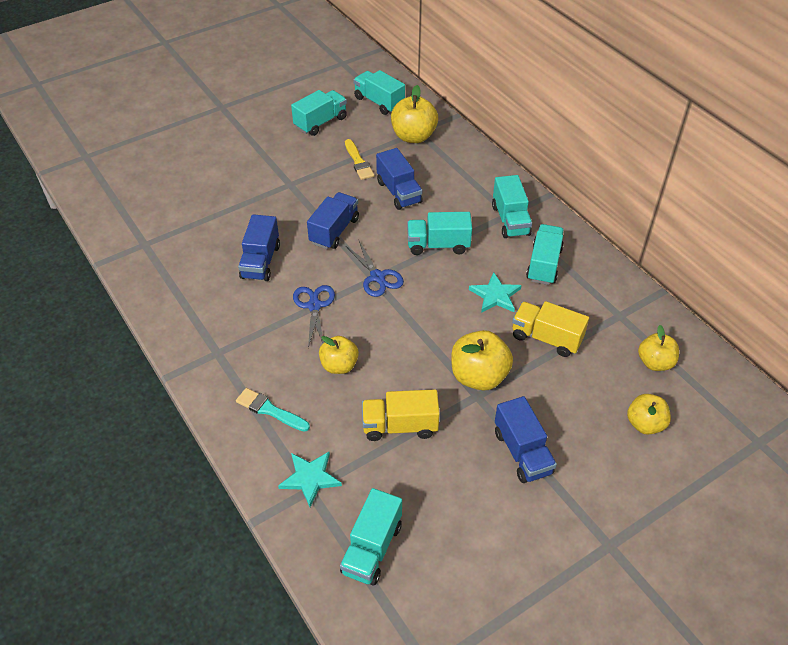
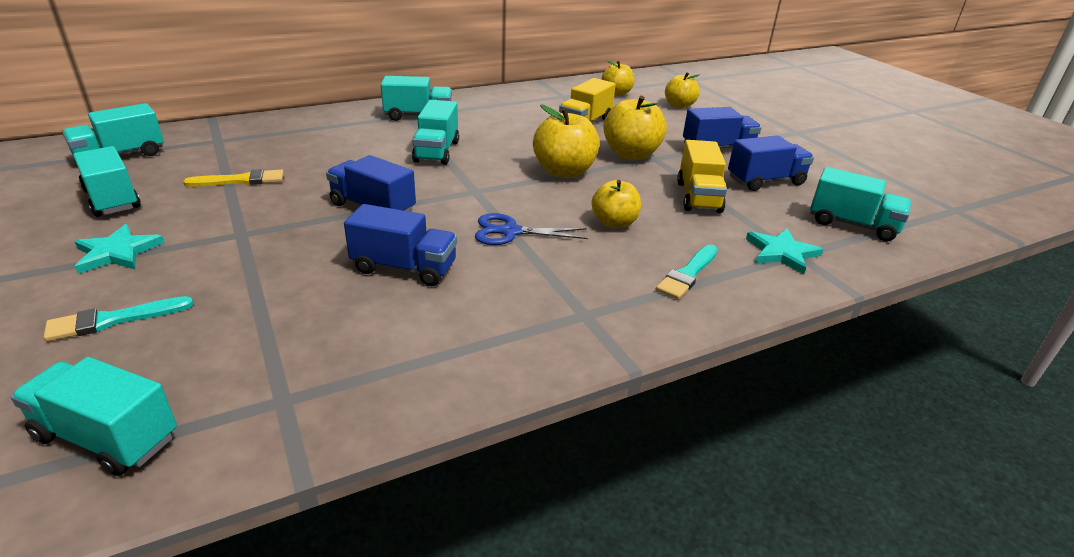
camera: 85 degrees left, 15 degrees down
(203, 171) = (114, 320): none -> turquoise brush
(377, 277) = (474, 188): blue scissors -> none
(399, 192) = (327, 162): blue truck -> blue truck (765, 181)
(413, 136) = (225, 143): yellow apple -> yellow apple (564, 172)
(495, 295) = (524, 135): turquoise star -> turquoise star (117, 252)
(544, 264) = (490, 112): turquoise truck -> turquoise truck (107, 437)

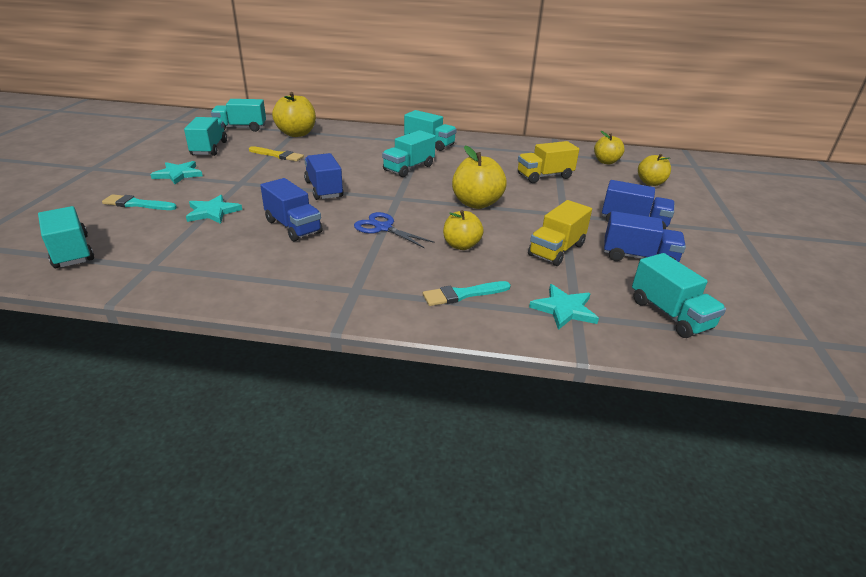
camera: 35 degrees right, 0 degrees up
(261, 288) = (213, 212): none -> turquoise star
(631, 154) = (547, 206): yellow apple -> yellow apple (296, 134)

